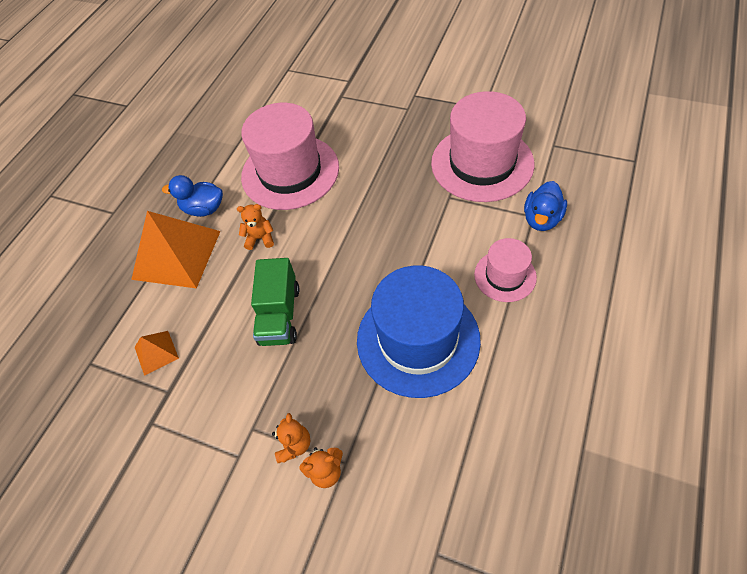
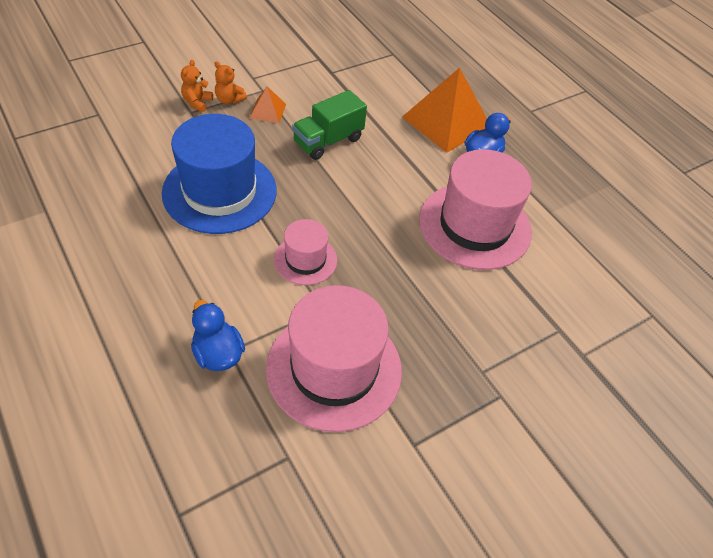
camera: 115 degrees right, 5 degrees down
(156, 352) = (367, 79): orange pyramid -> orange pyramid (268, 111)
(260, 238) = (413, 168): orange teddy bear -> none
(280, 315) = (328, 141): green truck -> green truck turned 75 degrees counterclockwise
(505, 276) = (201, 278): pink hat -> pink hat (305, 260)

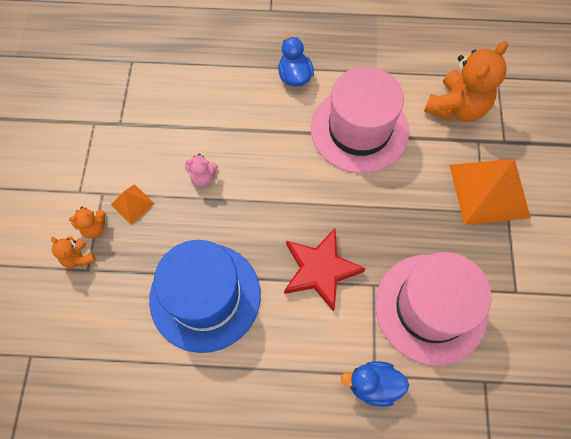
camera: 50 degrees left, 15 degrees up
(305, 260) = (320, 270): pink hat -> red star
(328, 141) = (203, 177): green truck -> pink teddy bear
(446, 122) = (241, 76): orange pyramid -> orange pyramid (489, 191)
(578, 293) = (456, 107): none -> orange teddy bear

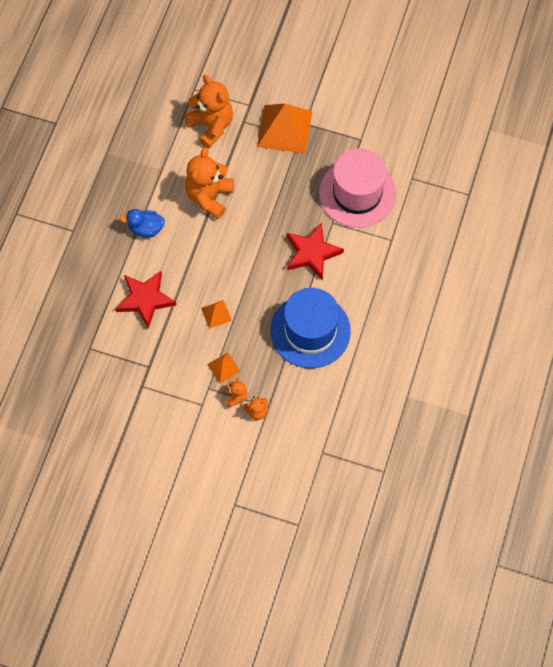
camera: 75 degrees left, 0 degrees up
(203, 177) = (216, 314): pink teddy bear -> orange pyramid
(204, 98) = (145, 299): none -> red star
(359, 130) = (209, 197): pink hat -> orange teddy bear
(373, 385) = (397, 242): blue duck -> none

